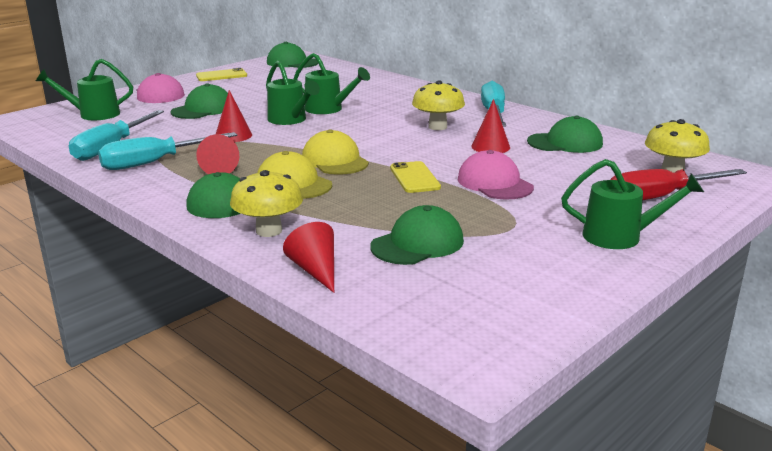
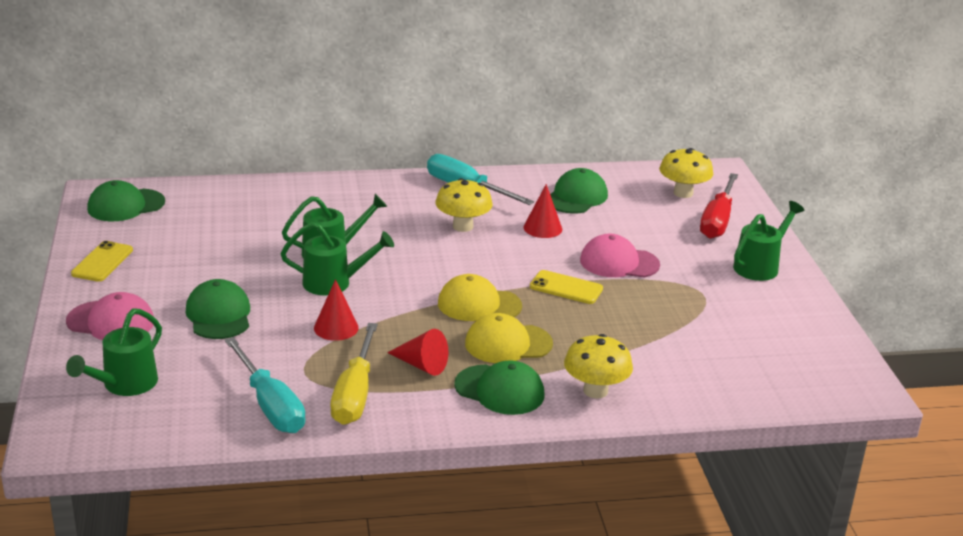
camera: 55 degrees left, 5 degrees up
(155, 162) = (355, 394): turquoise screwdriver -> yellow screwdriver
(316, 270) = (689, 397): red cone -> none
(417, 243) = (689, 340): green cap -> none

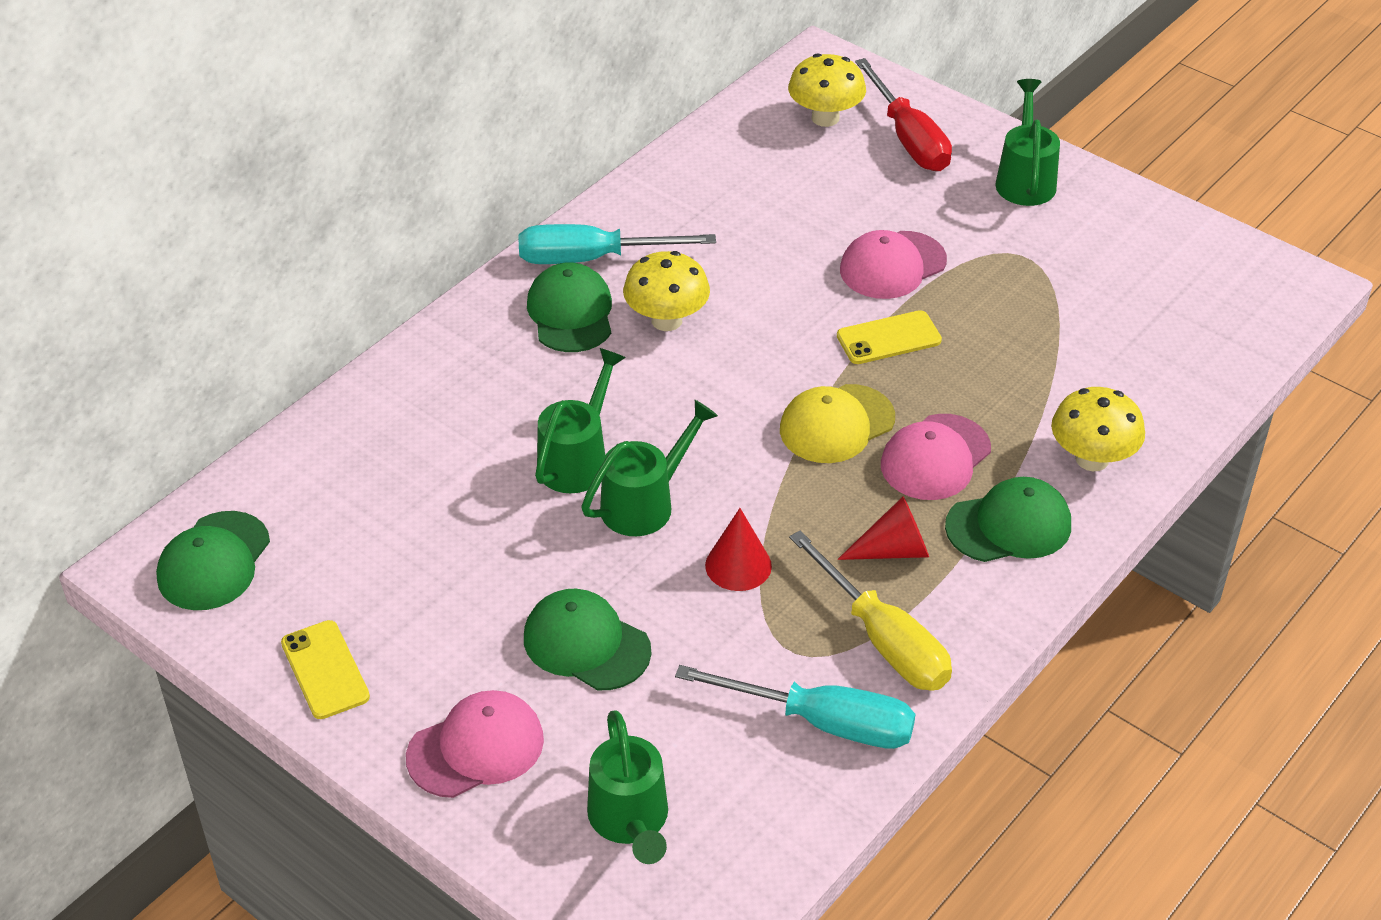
camera: 40 degrees left, 15 degrees up
(508, 344) = (935, 458): yellow cap -> pink cap
(542, 228) = (753, 266): red cone -> none
(576, 197) = (726, 195): green cap -> green cap (570, 313)

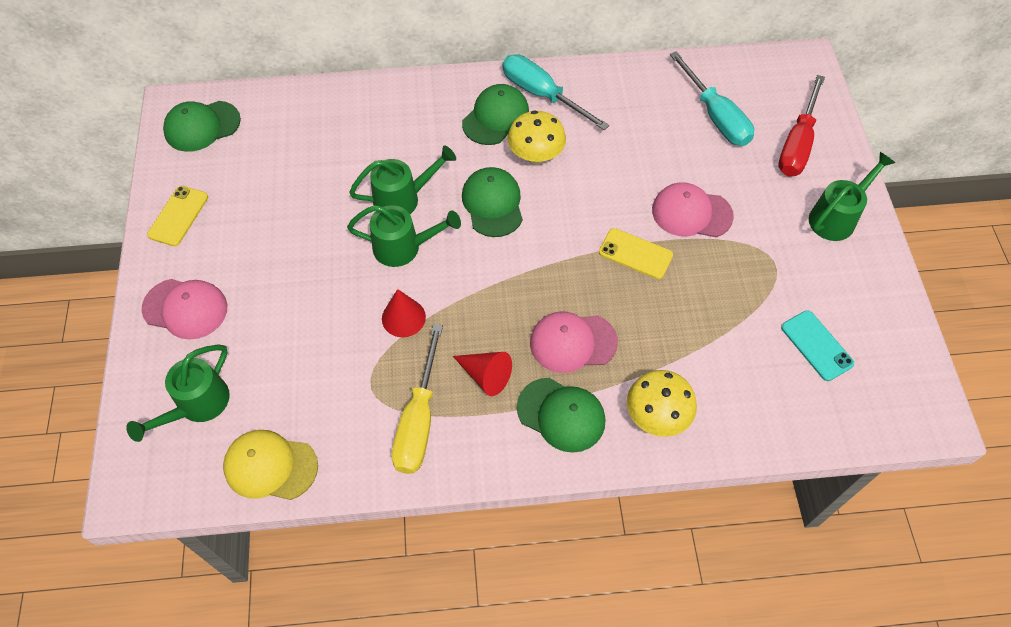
camera: 45 degrees right, 15 degrees up
(586, 644) = (289, 298): green cap -> green cap (493, 204)
(822, 722) = (336, 437): turquoise screwdriver -> turquoise screwdriver (715, 116)
(825, 118) = (764, 98): yellow mushroom -> none
(836, 424) = (546, 281): yellow cap -> yellow cap (270, 466)
(1146, 298) = (816, 345): none -> turquoise phone

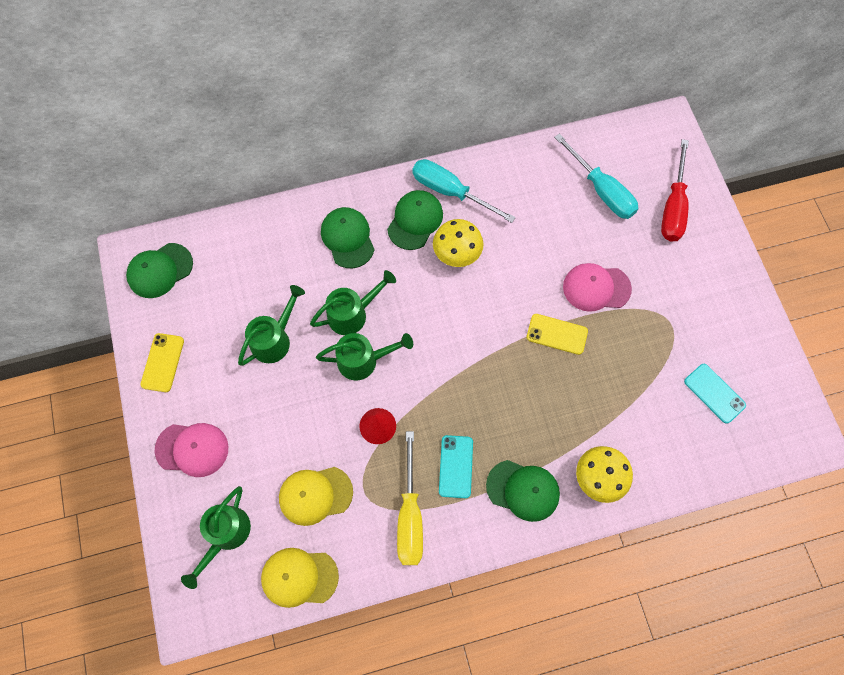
camera: 10 degrees left, 10 degrees up
(312, 379) = (315, 495): none -> yellow cap
(485, 375) = (456, 466): red cone -> turquoise phone
(493, 204) = (429, 306): green cap -> green cap (347, 238)
(573, 342) = (520, 424): pink cap -> none
(836, 217) = (714, 272): green watering can -> green watering can (275, 339)

